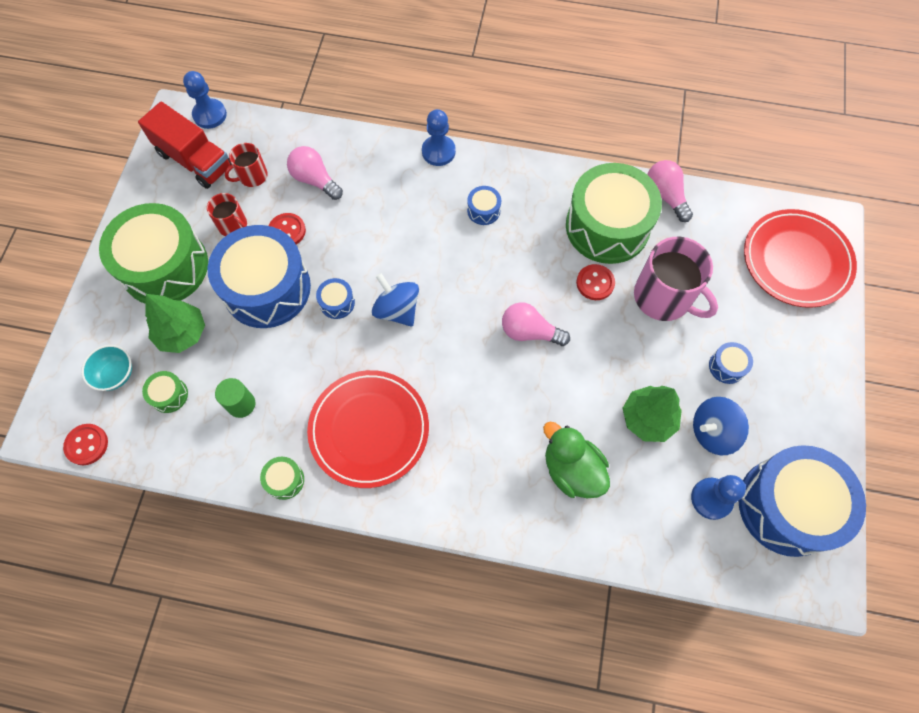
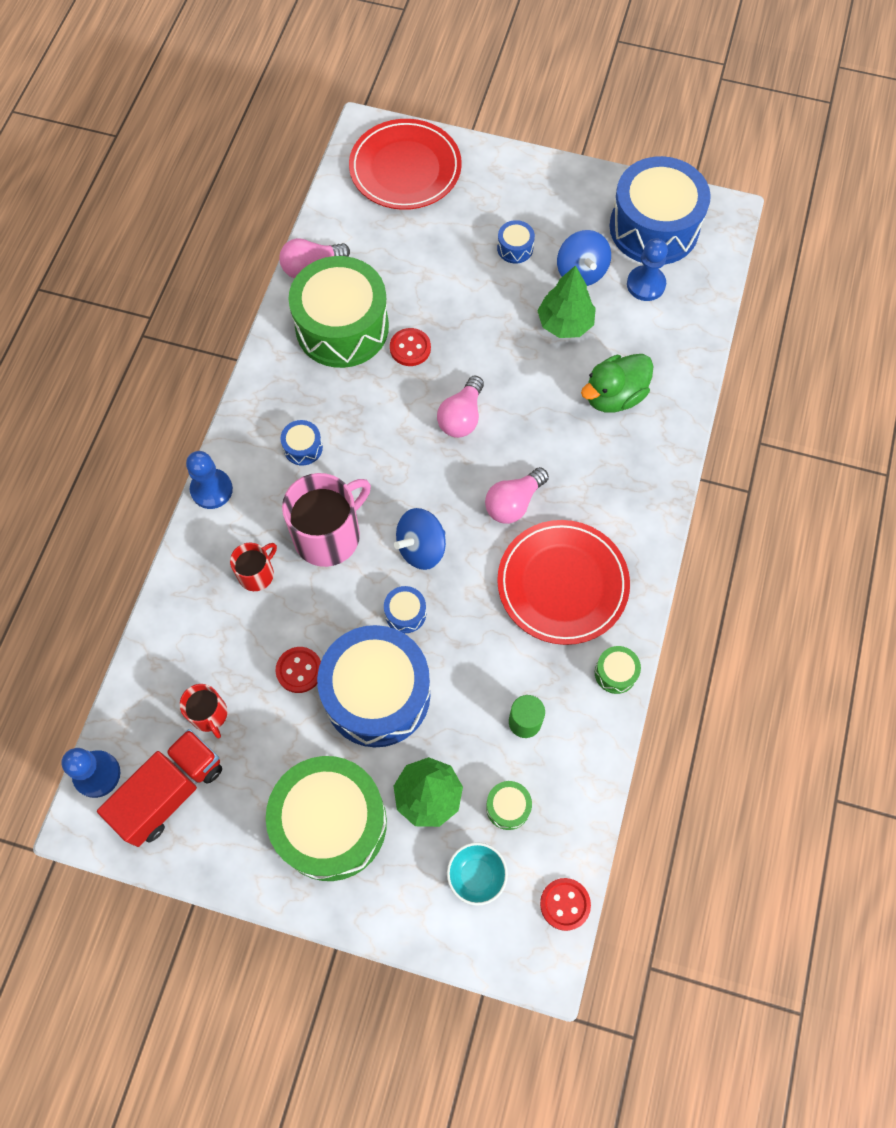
camera: 85 degrees left, 0 degrees up
(233, 225) = (281, 737): red mug -> red mug (257, 574)
(315, 180) = (228, 636): pink light bulb -> pink light bulb (513, 503)
(663, 297) = (434, 289): pink mug -> pink mug (328, 535)

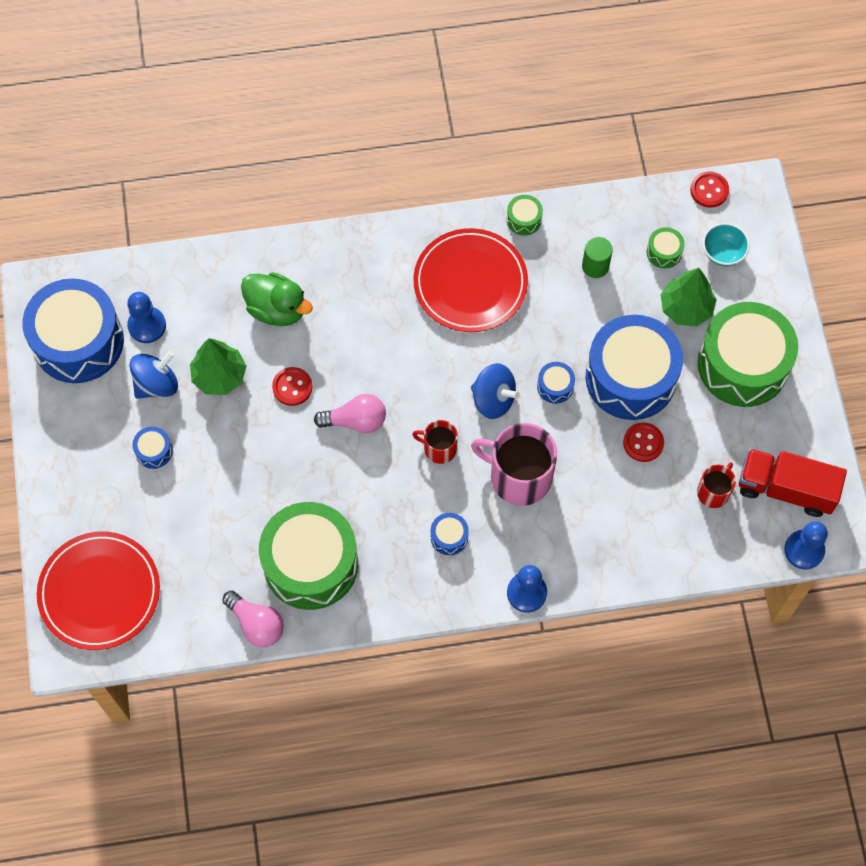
camera: 115 degrees left, 0 degrees up
(257, 574) = (582, 516): red mug -> red mug (439, 448)
(410, 348) = (306, 494): red button -> red button (292, 387)
(513, 503) = (417, 347): pink light bulb -> none

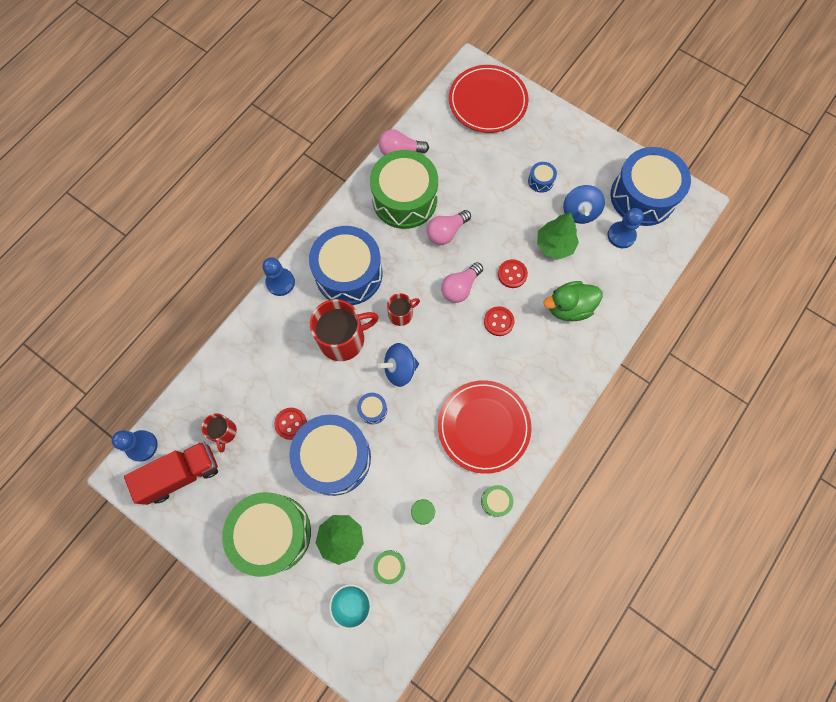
camera: 135 degrees right, 5 degrees up
(307, 488) = (446, 232): none -> pink light bulb
(449, 537) = (348, 274): blue drum -> blue drum, size x2.50
(519, 476) = (343, 339): pink mug -> red mug
(709, 190) = (402, 646): red button -> red button (498, 321)

